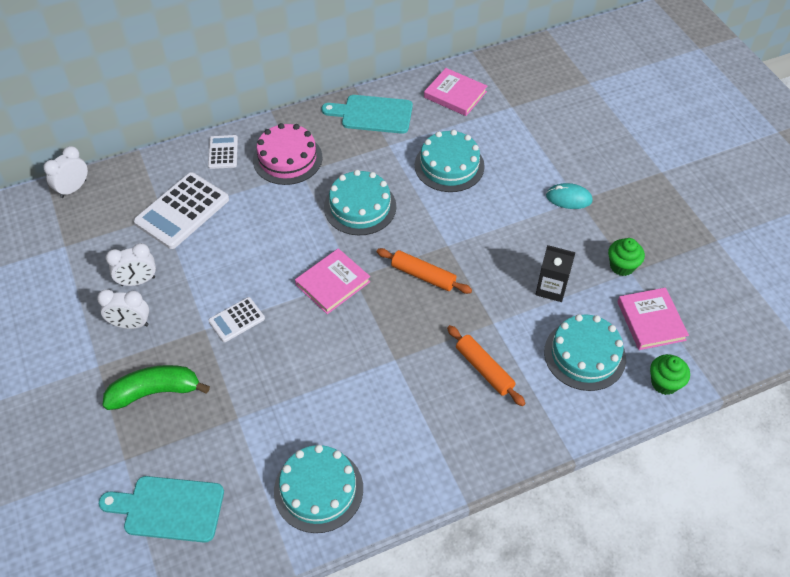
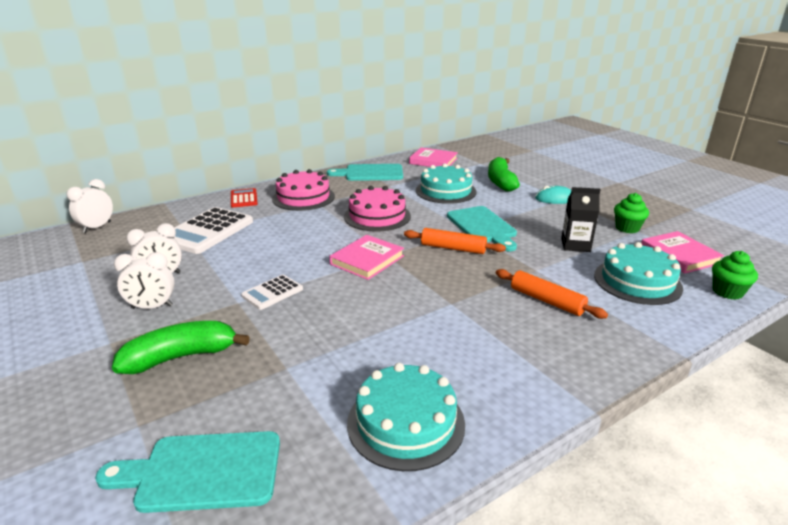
camera: 10 degrees left, 25 degrees down
(223, 152) = (244, 198): white calculator -> red calculator
(360, 207) = (377, 216): turquoise cake -> pink cake
(466, 242) = (482, 227): none -> turquoise cutting board
(520, 153) = (500, 182): none -> green banana

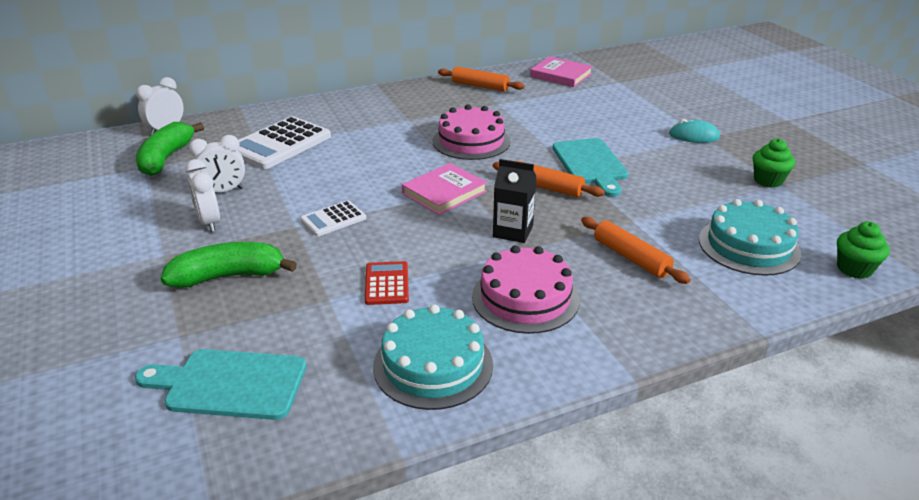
camera: 10 degrees right, 5 degrees up
(152, 307) = (209, 222): white clock -> white clock turned 60 degrees clockwise
(244, 198) = (327, 108): red calculator -> red calculator (387, 284)
(303, 197) = (393, 111): pink cake -> pink cake (525, 298)
(370, 173) = (480, 86): turquoise cutting board -> orange rolling pin
(446, 191) = (562, 116): turquoise cake -> none
(500, 182) = (634, 108): green banana -> green banana (166, 158)
(575, 245) = (693, 196): black carton -> black carton (513, 231)
(679, 255) = (817, 220): pink book -> none

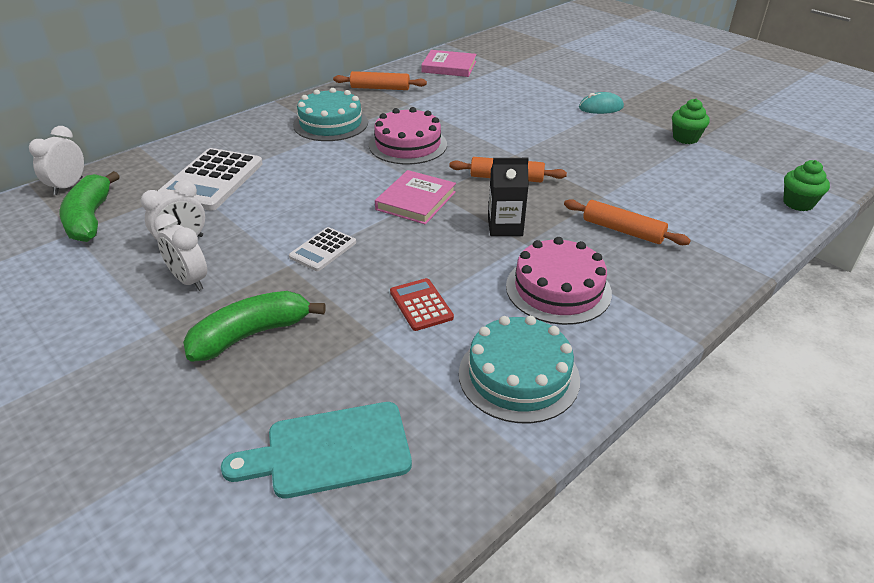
camera: 20 degrees left, 5 degrees up
(590, 164) = (531, 149): turquoise cutting board -> none
(749, 246) = (708, 200): turquoise cake -> turquoise cake (330, 123)

